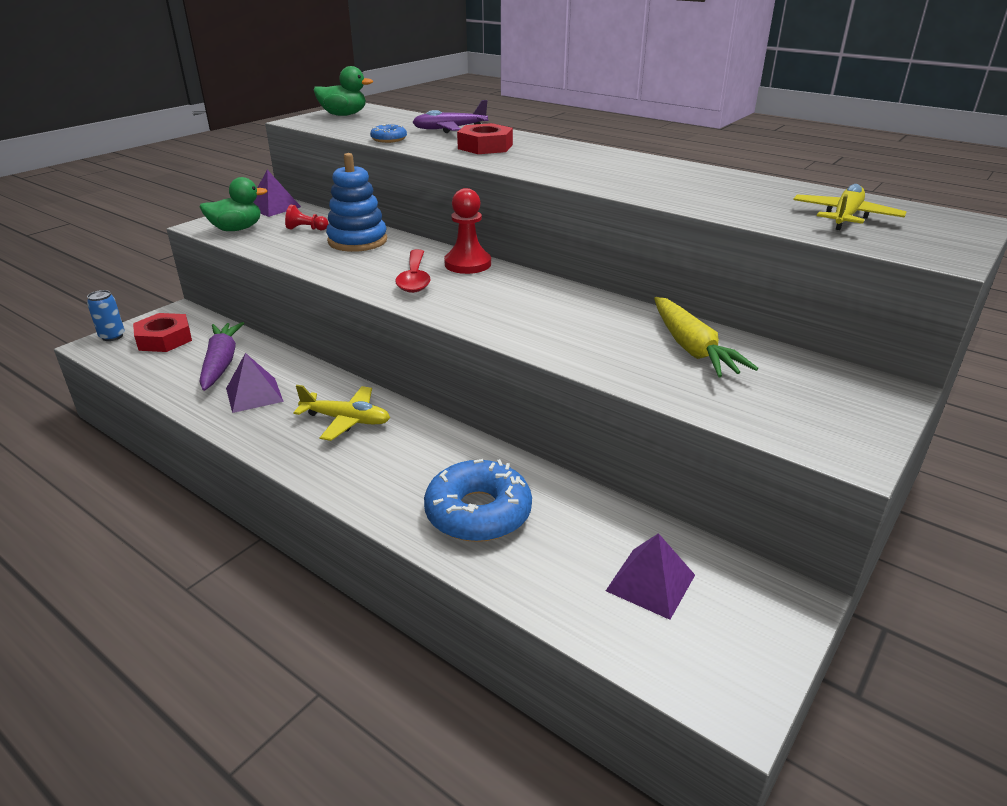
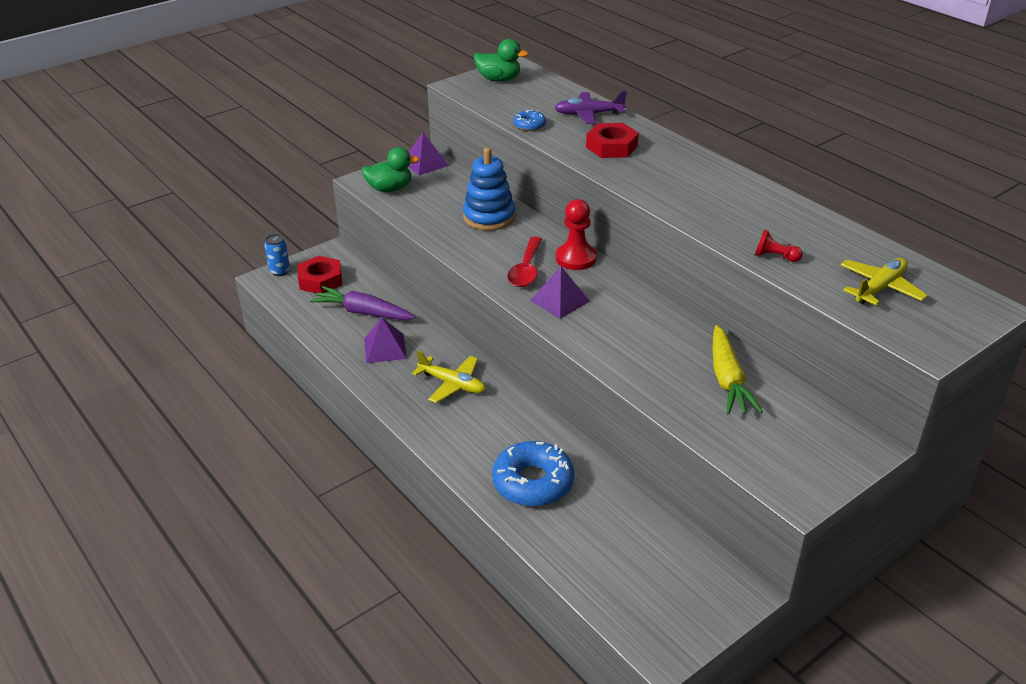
camera: 15 degrees right, 5 degrees up
(221, 363) = (363, 312): purple carrot -> purple carrot turned 75 degrees counterclockwise
(306, 229) = (448, 196): red pawn -> red pawn (774, 257)
(650, 582) = (641, 560): purple pyramid -> purple pyramid (560, 300)

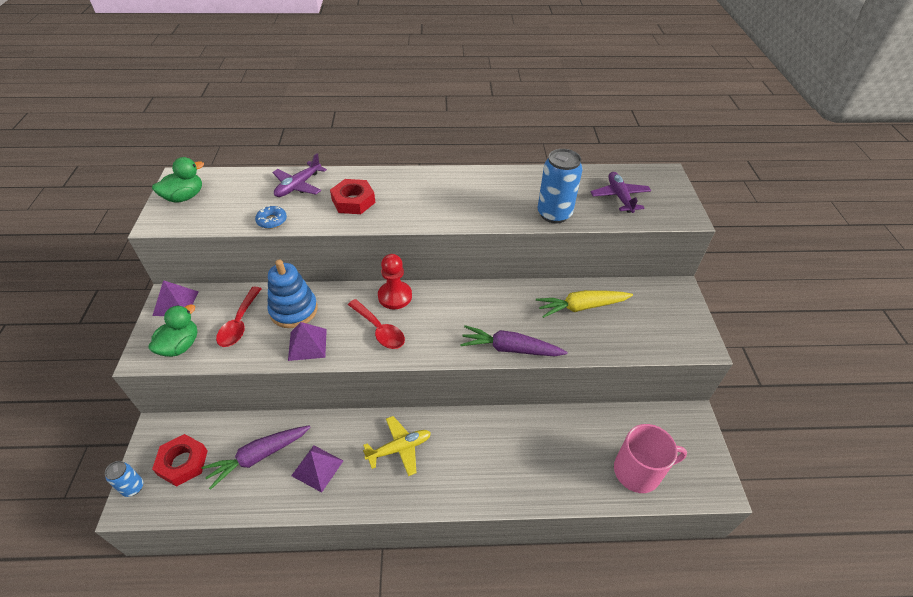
camera: 55 degrees left, 10 degrees up
(442, 200) = (239, 323): none -> red spoon
(533, 482) = (536, 463): blue donut -> none
(560, 300) = (432, 334): purple pyramid -> purple pyramid (307, 344)
(604, 355) = (510, 349): none -> purple carrot
(609, 568) = (638, 471): none -> pink mug
(727, 379) = (581, 307): yellow carrot -> yellow carrot turned 135 degrees clockwise
(774, 257) = (554, 214): red pawn -> blue can
(880, 288) = (619, 197): yellow plane -> purple plane

